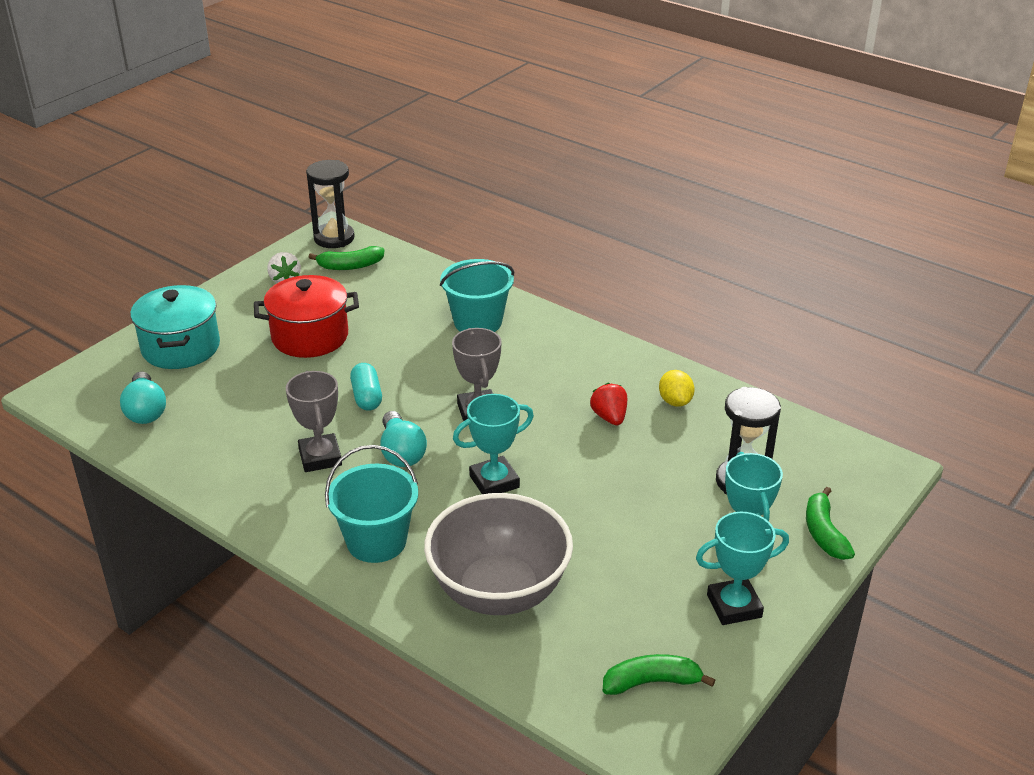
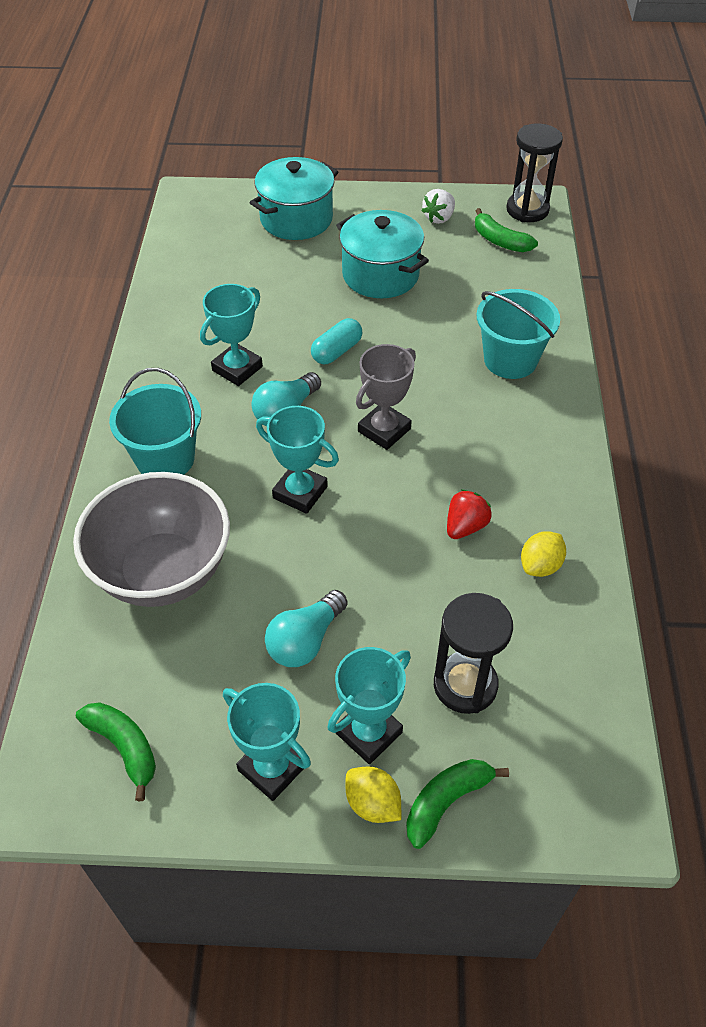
camera: 55 degrees right, 15 degrees up
(146, 410) = (208, 247): turquoise light bulb -> turquoise light bulb (305, 640)
(310, 337) = (380, 275): red pot -> turquoise pot
(320, 457) = (237, 368): grey trophy -> turquoise trophy
(800, 568) = (372, 803): none -> yellow lemon

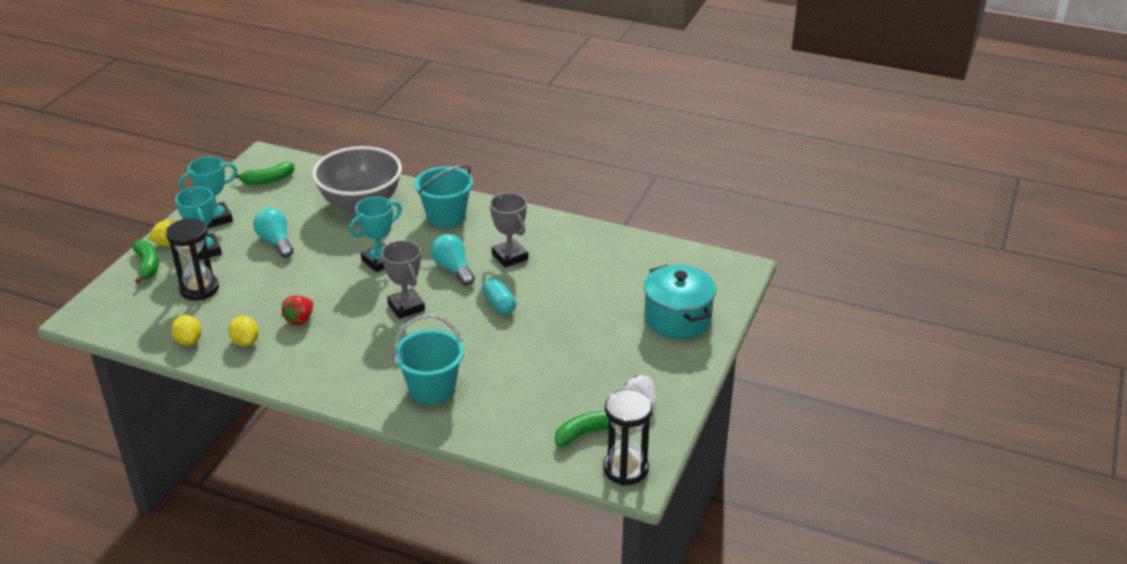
camera: 110 degrees right, 15 degrees down
(237, 368) = (510, 257): turquoise trophy -> grey trophy
(380, 275) = (576, 347): turquoise pot -> none
(465, 526) = (300, 320): red strawberry -> red strawberry turned 60 degrees clockwise
(577, 633) = (189, 341): none -> yellow lemon

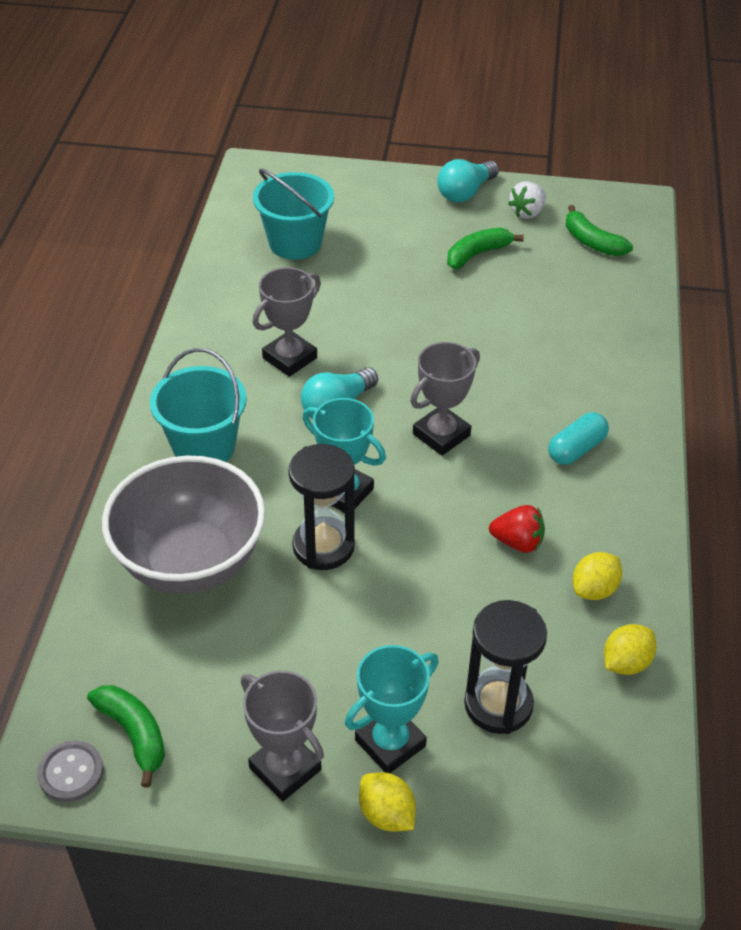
camera: 105 degrees left, 10 degrees up
(147, 265) = (464, 819): green banana -> green banana (477, 254)
(216, 218) = (285, 769): turquoise trophy -> grey trophy
(260, 163) = (71, 772): none -> grey button
(276, 242) = (333, 644): turquoise light bulb -> turquoise light bulb (465, 193)
(432, 389) = (588, 371): turquoise bucket -> turquoise bucket (295, 243)
(499, 304) = (399, 347): turquoise capsule -> turquoise capsule (576, 449)
(625, 468) = (627, 210): black hourglass -> black hourglass (323, 546)
(677, 319) = (370, 203): turquoise pot -> none

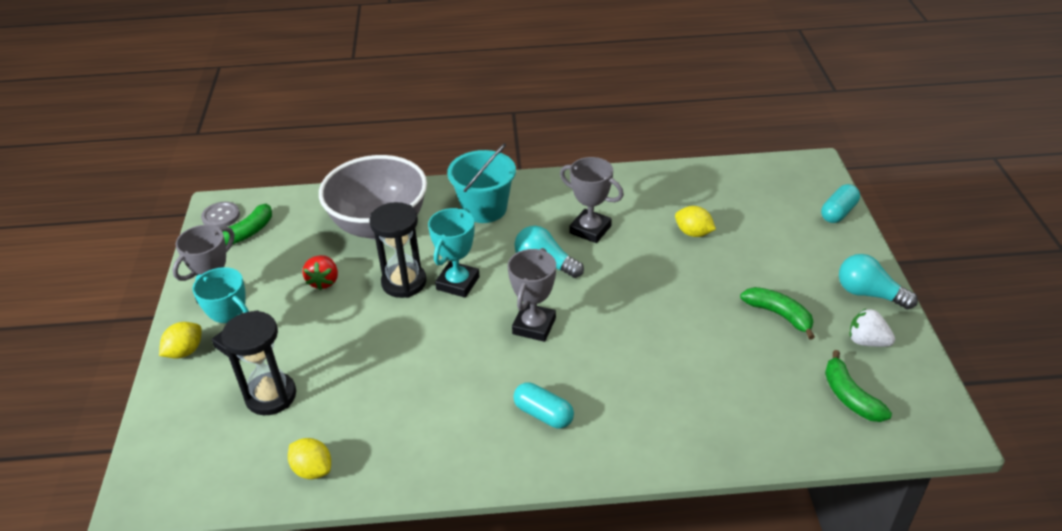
camera: 80 degrees right, 5 degrees down
(295, 243) = (729, 206): turquoise bucket -> none
(340, 175) = (838, 212): none -> turquoise capsule
(441, 435) = (534, 326): grey trophy -> grey trophy turned 75 degrees clockwise
(517, 542) = (427, 388): red strawberry -> red strawberry (324, 281)
(592, 242) = (849, 396): green banana -> green banana turned 60 degrees counterclockwise
(594, 589) = (385, 442): yellow lemon -> yellow lemon (693, 233)

